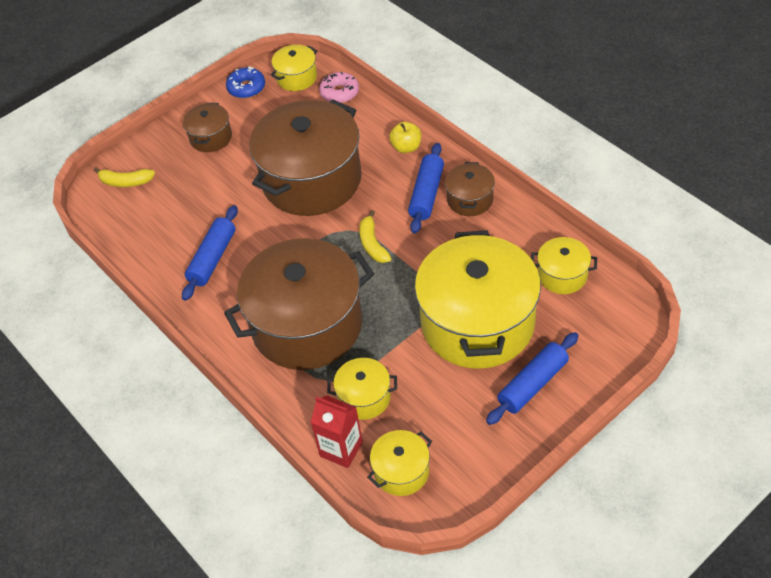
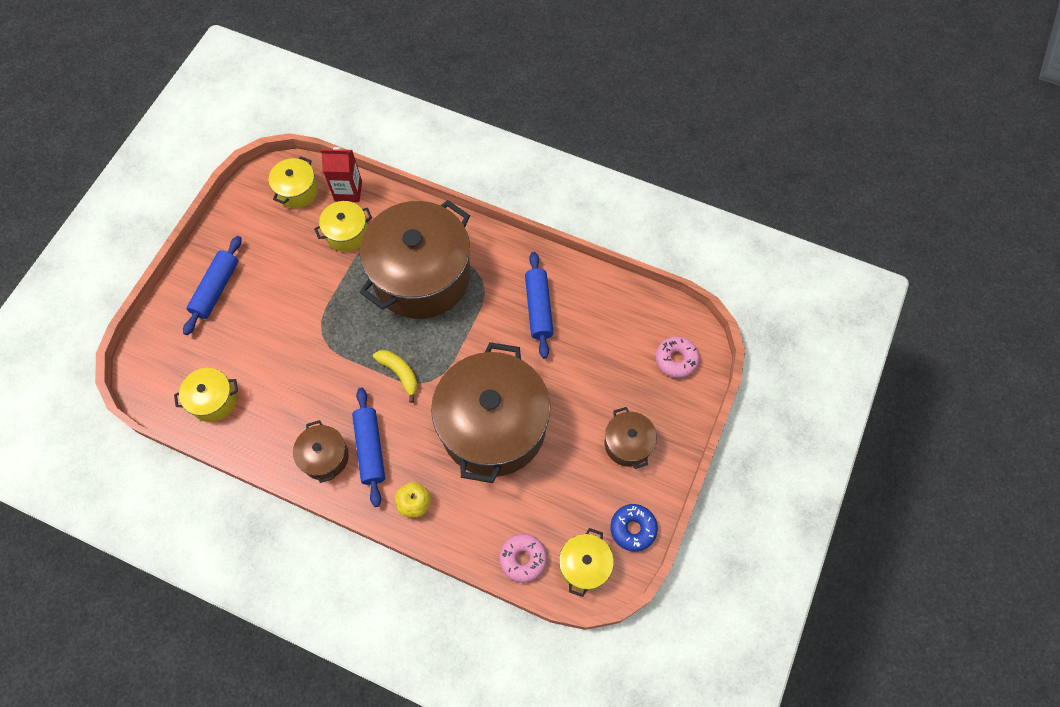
camera: 150 degrees right, 15 degrees up
(126, 182) = (676, 359): yellow banana -> pink donut
(477, 323) = (277, 327): yellow pot -> none

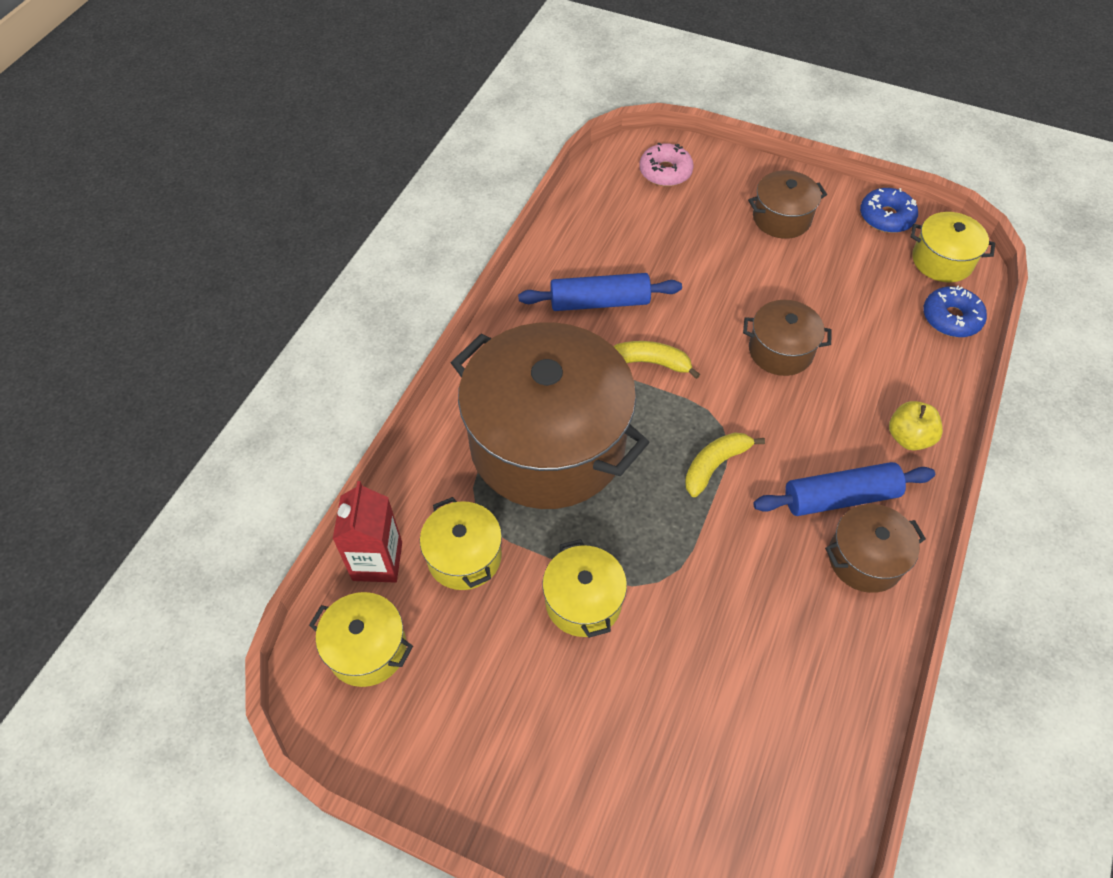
camera: 90 degrees left, 10 degrees down
(213, 400) = (796, 751): yellow pot -> yellow pot (583, 601)
(216, 289) = (574, 778): blue rolling pin -> none
(484, 339) = (650, 362): none -> yellow banana
(493, 426) = (780, 351): brown pot -> brown pot, size x0.45
(523, 559) = (951, 318): pink donut -> blue donut

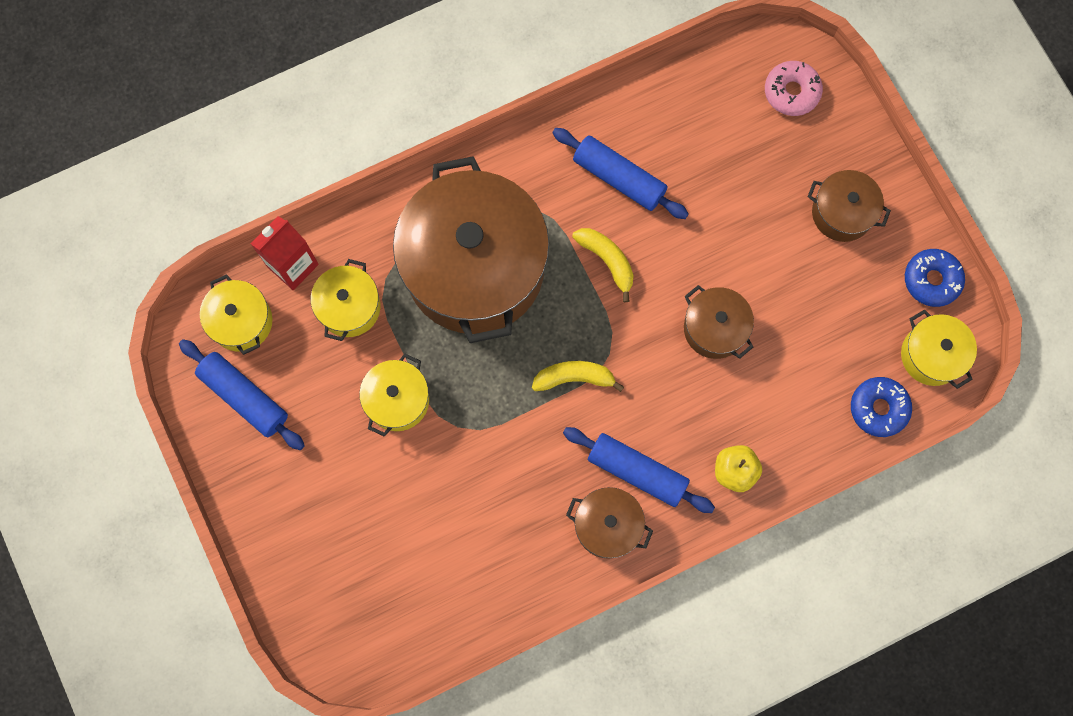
camera: 40 degrees right, 20 degrees up
(431, 718) = (244, 397): none -> blue rolling pin

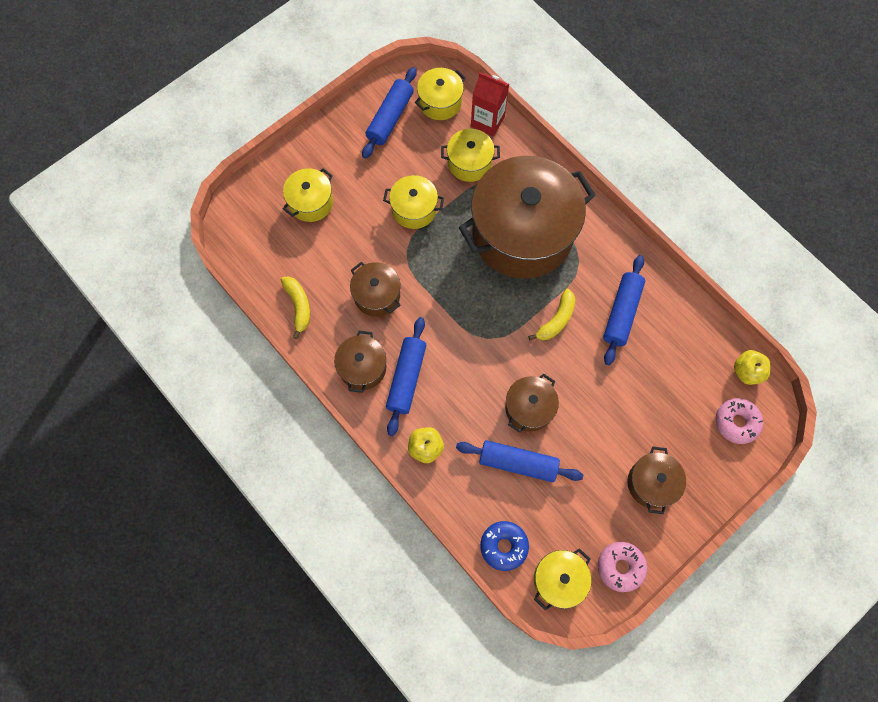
camera: 75 degrees right, 5 degrees down
(344, 540) = (311, 202): none -> yellow pot
(510, 482) = (377, 295): none -> brown pot
(574, 378) = (463, 319): yellow banana -> yellow banana (298, 306)
(732, 58) = (747, 371): none -> yellow apple
(781, 362) = (518, 463): none -> blue rolling pin
(931, 280) = (620, 567): blue donut -> pink donut

